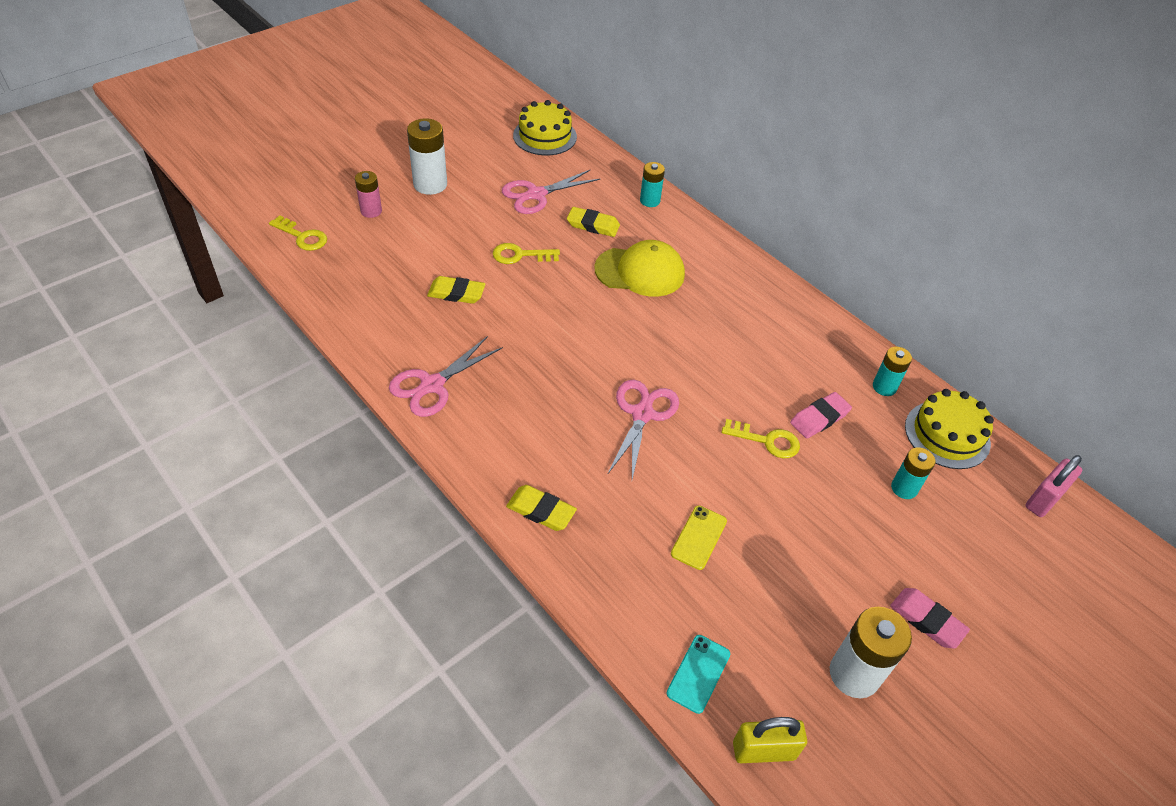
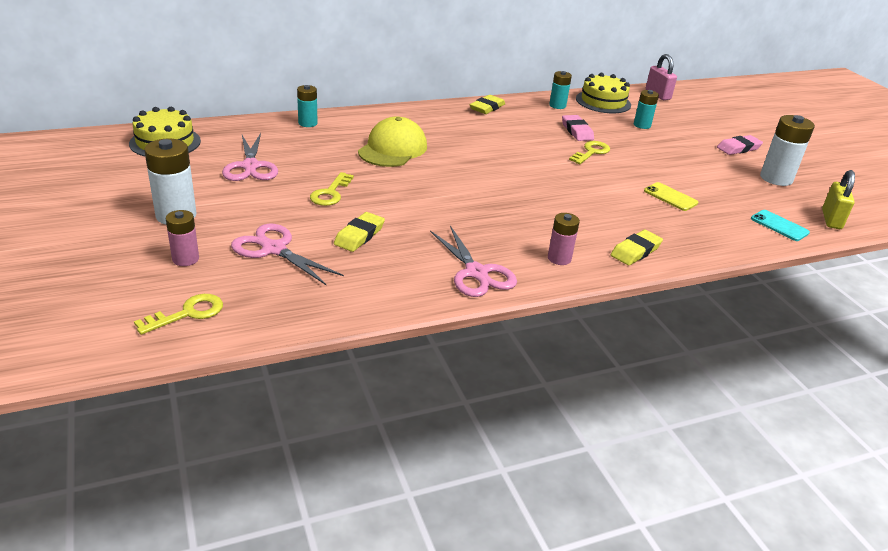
camera: 70 degrees left, 15 degrees down
(490, 444) = (559, 258): none -> pink battery
(593, 225) = (318, 152): yellow eraser -> yellow eraser (487, 107)
(642, 414) = (550, 187): pink scissors -> pink scissors (274, 249)

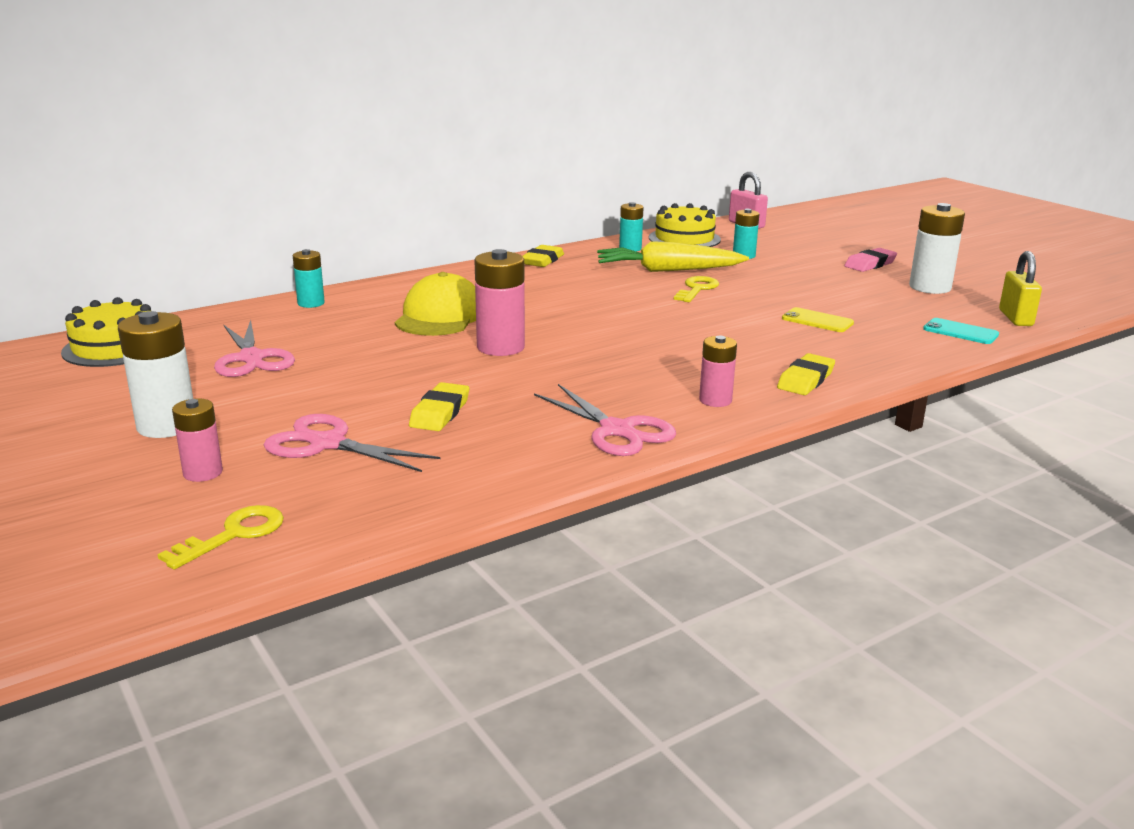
camera: 10 degrees left, 10 degrees down
(330, 193) = (378, 372): yellow key -> none
(424, 184) = (500, 347): none -> pink battery
(577, 131) = (668, 270): pink eraser -> yellow carrot

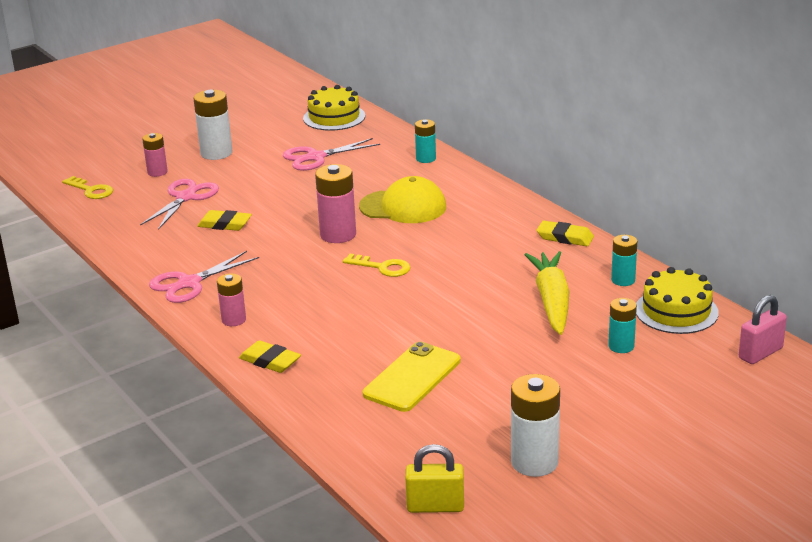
camera: 90 degrees right, 5 degrees up
(697, 289) = (495, 316): yellow key -> yellow key (382, 267)
(817, 321) = (412, 377): yellow phone -> yellow phone, size x1.68
(870, 264) = (616, 430): pink eraser -> none
(960, 332) = (388, 460): turquoise phone -> none

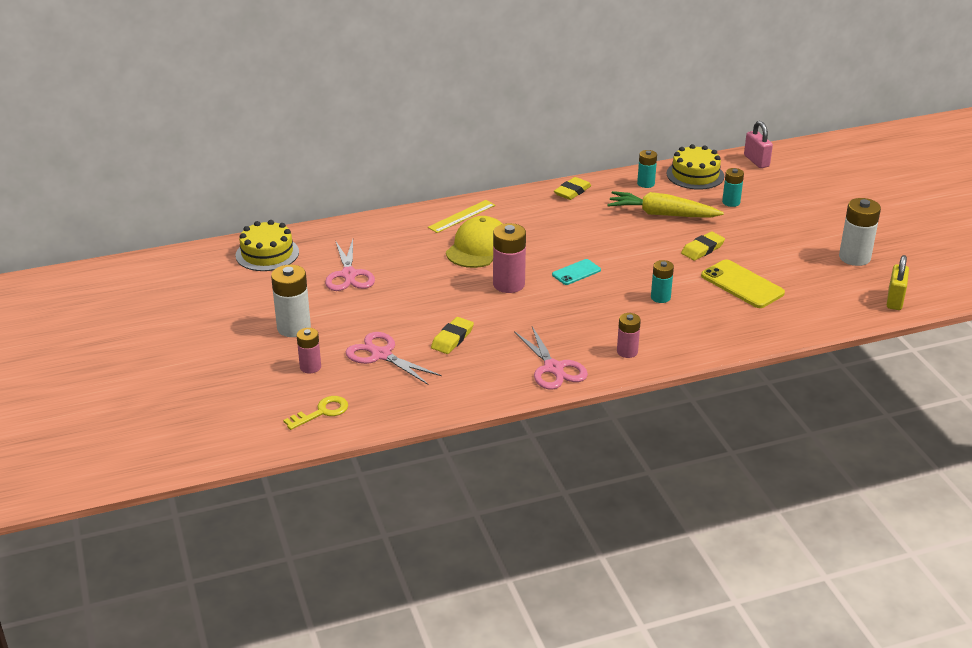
camera: 75 degrees left, 5 degrees up
(270, 361) = (697, 341): yellow eraser -> yellow eraser (702, 249)
(382, 267) = (576, 272): yellow key -> turquoise phone
(426, 159) = (395, 223): turquoise battery -> turquoise battery (660, 297)
(462, 187) = (461, 216): none -> yellow ruler

